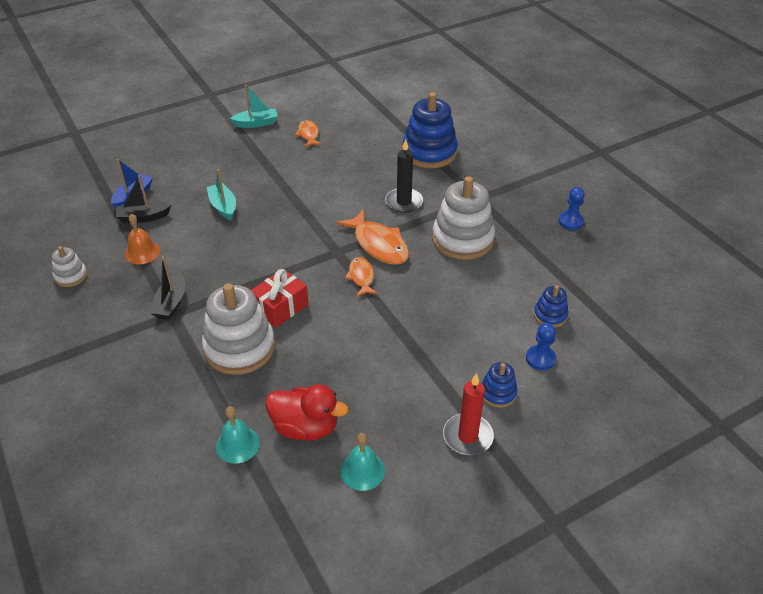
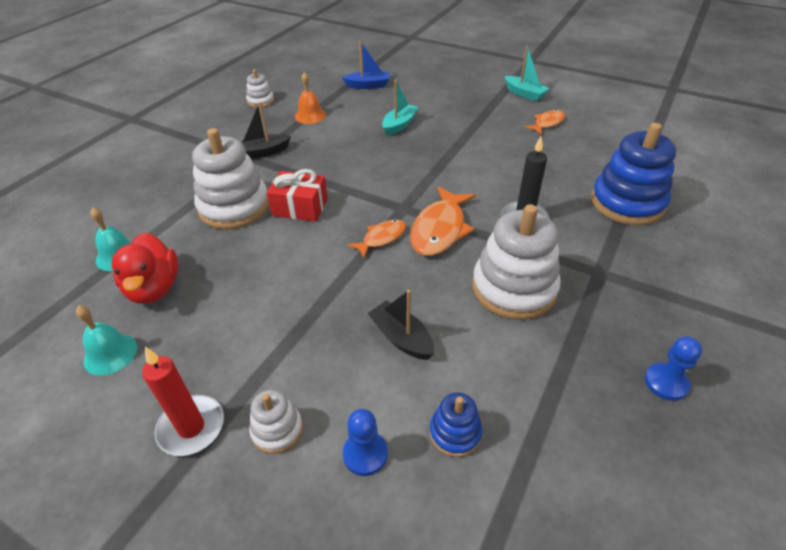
camera: 60 degrees right, 0 degrees up
(143, 217) = (349, 99): black boat -> black boat (401, 338)
(498, 393) = (277, 430): blue stacking toy -> white stacking toy

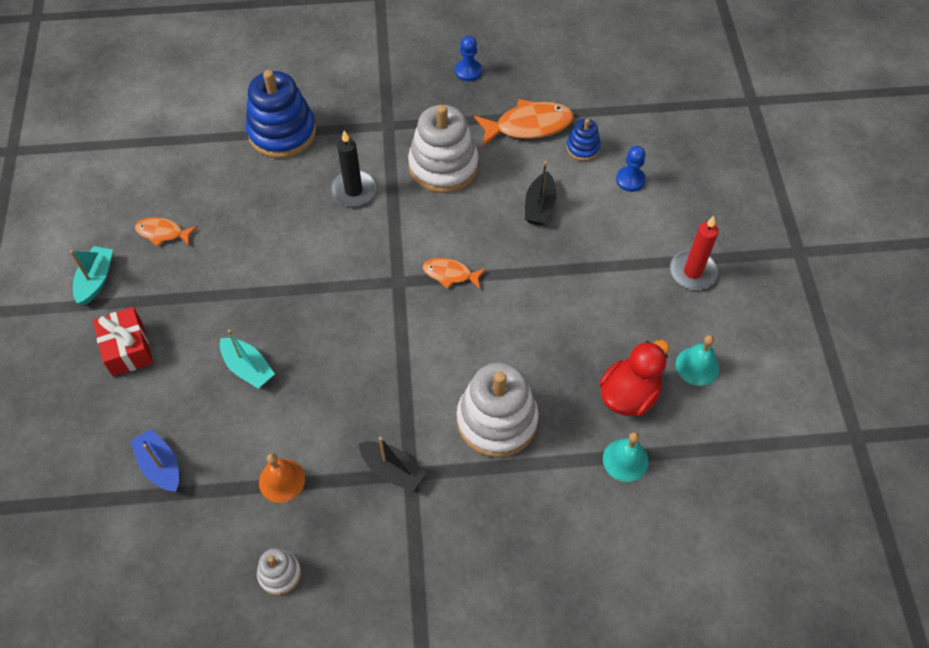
camera: 125 degrees left, 15 degrees up
(277, 430) = (655, 228): white stacking toy -> none
(300, 207) = (456, 363): red gift -> red gift (128, 349)
(399, 125) = (248, 368): turquoise boat -> turquoise boat turned 135 degrees counterclockwise
(440, 229) = (409, 240): orange fish -> orange fish (528, 126)

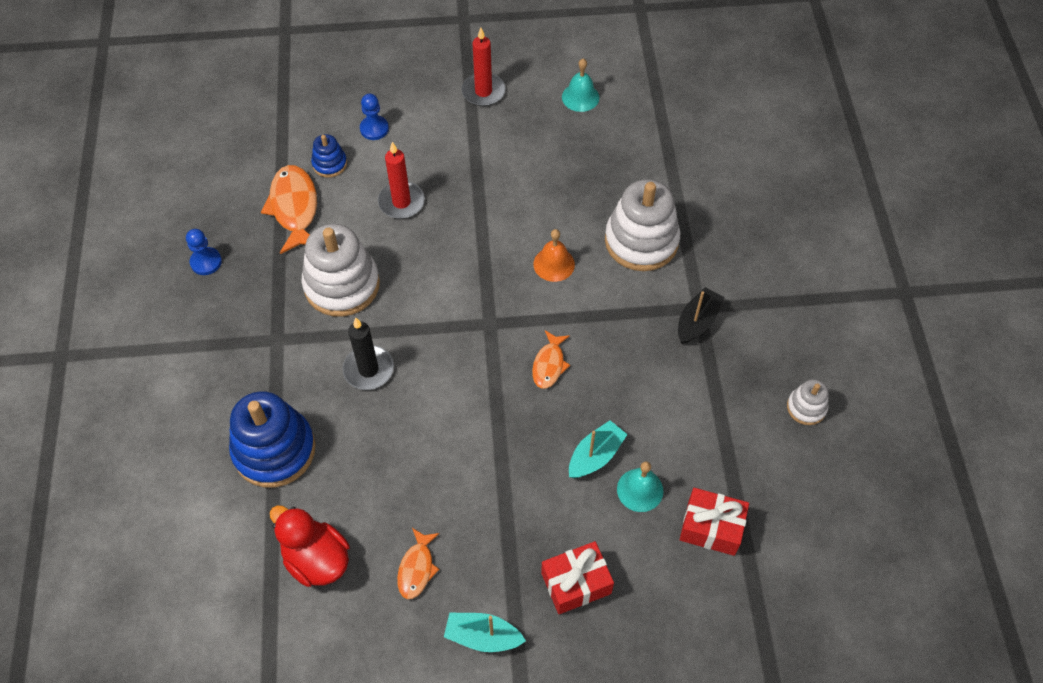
camera: 90 degrees left, 0 degrees up
(160, 466) = (711, 527): blue boat -> red gift
(282, 480) = (716, 413): orange bell -> orange bell (554, 264)
(450, 274) = (482, 277): orange fish -> orange fish (549, 364)
(539, 206) = (401, 202): black boat -> red candle
(625, 460) = (672, 151): turquoise bell -> turquoise bell (640, 490)
(629, 394) = (610, 145): red duck -> red duck (316, 559)

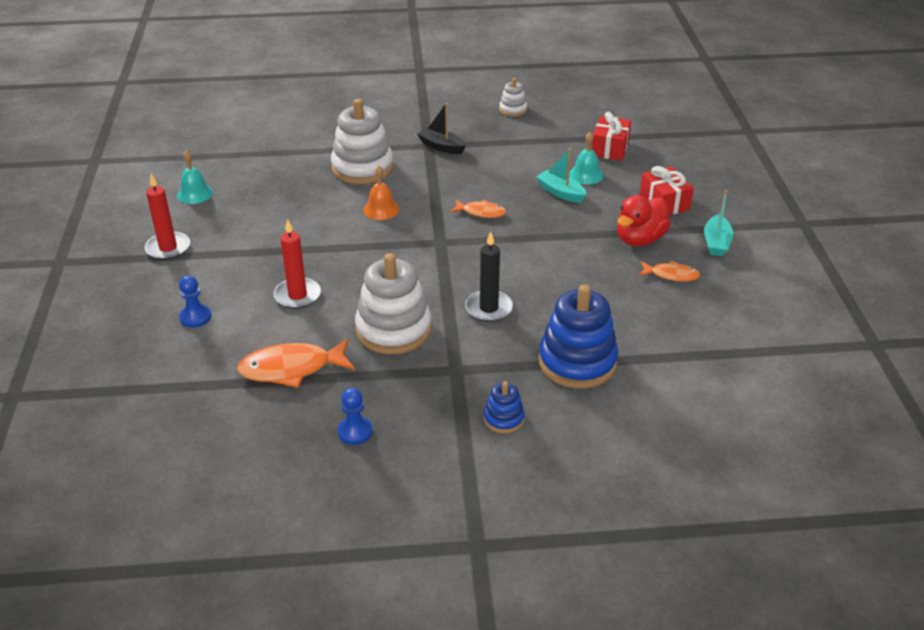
camera: 90 degrees left, 20 degrees down
(316, 559) = (676, 329): red duck -> red duck (640, 239)
(329, 164) = (236, 346): blue stacking toy -> blue stacking toy (503, 418)

